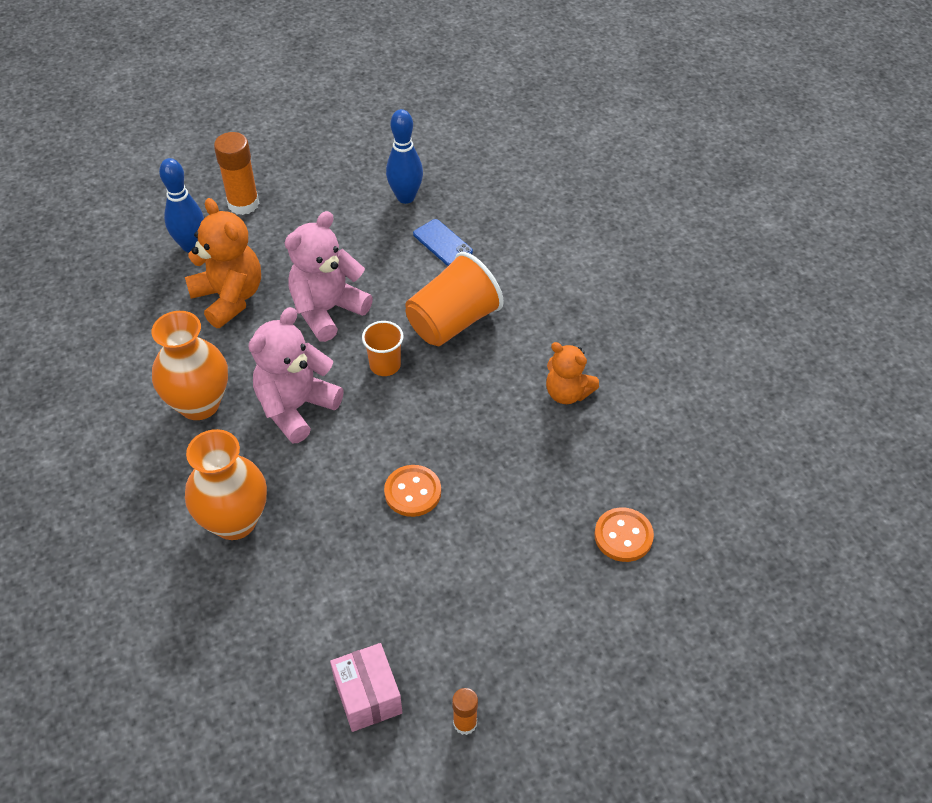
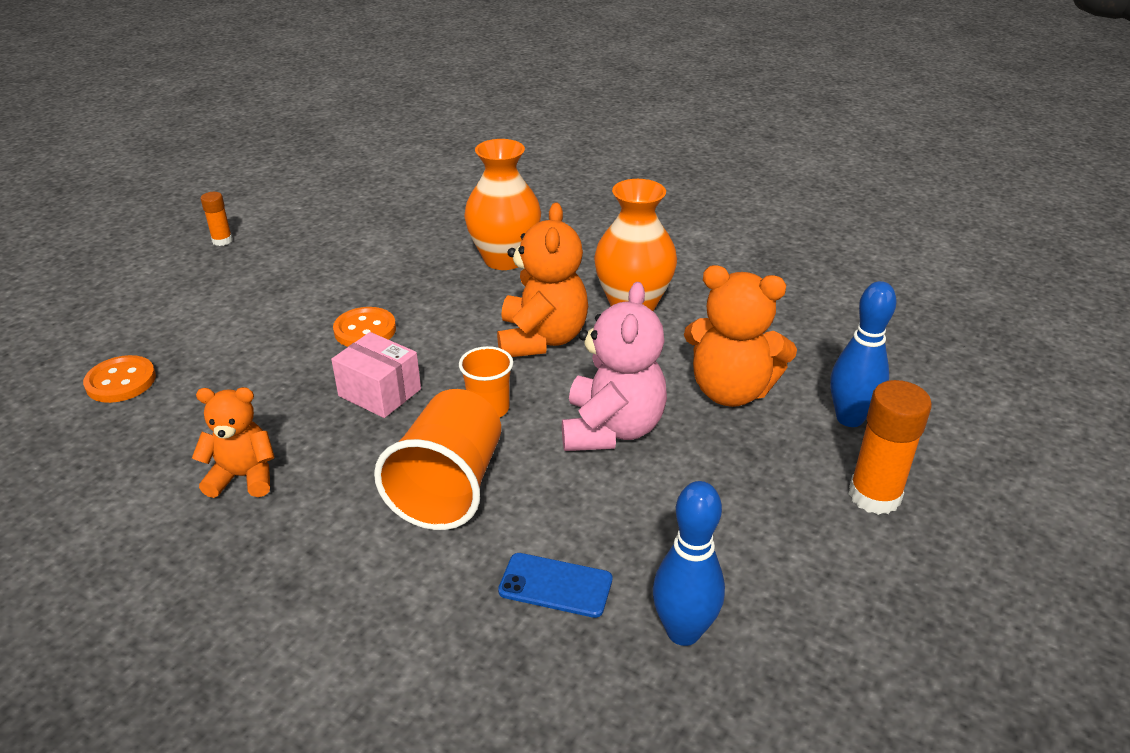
camera: 145 degrees right, 15 degrees down
(296, 407) = (541, 339): pink teddy bear -> orange teddy bear
(368, 696) = (307, 227): pink box -> pink box (379, 392)

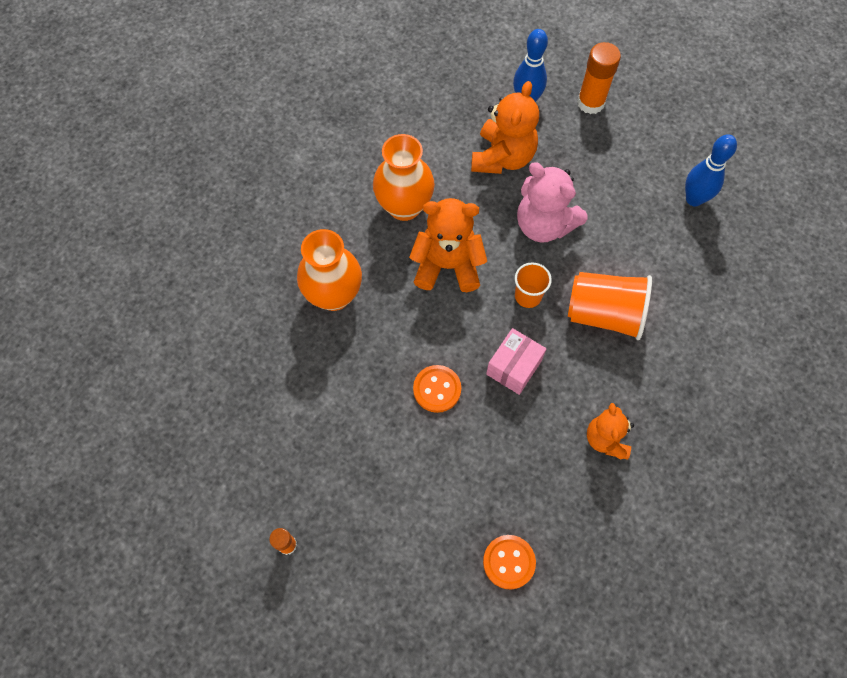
camera: 90 degrees left, 30 degrees up
(555, 585) = (672, 255): blue phone -> none
(612, 429) = (544, 225): pink teddy bear -> pink teddy bear turned 150 degrees counterclockwise

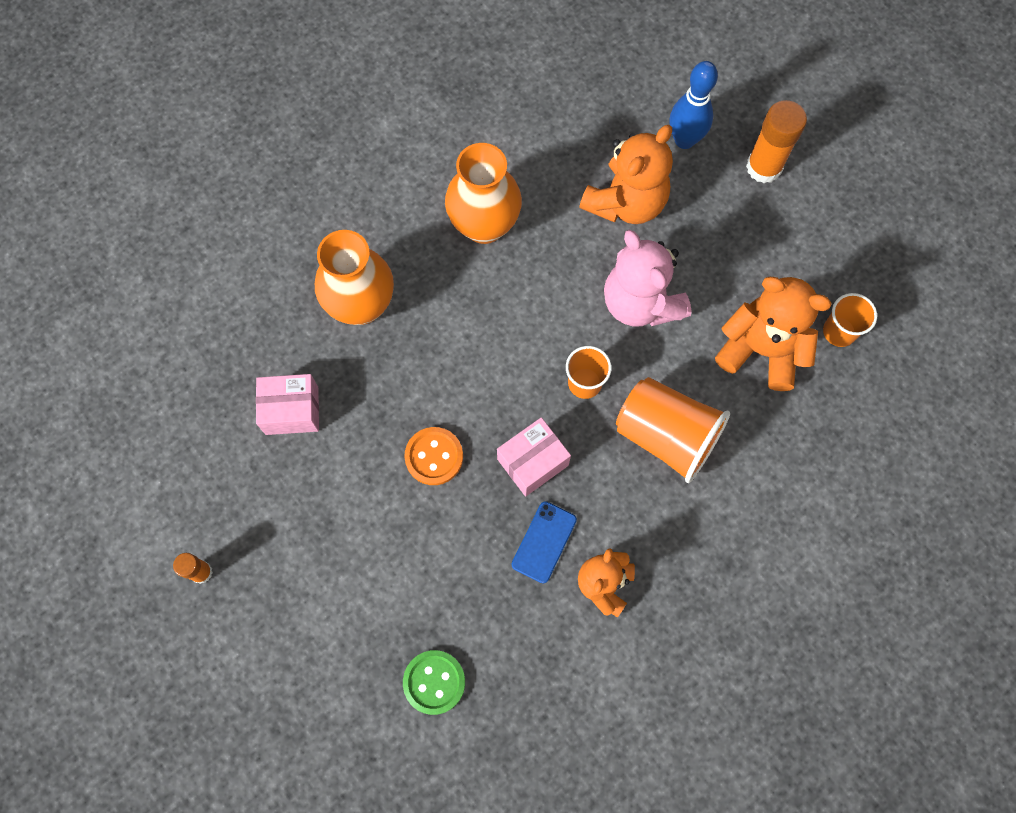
camera: 20 degrees right, 5 degrees up
(311, 393) = (292, 410): none -> pink box
(447, 266) = (505, 314): orange teddy bear -> orange teddy bear (761, 350)
(509, 562) = (434, 682): orange button -> green button
(547, 424) = (544, 542): none -> blue phone
(694, 199) = (839, 332): blue bowling pin -> orange cup

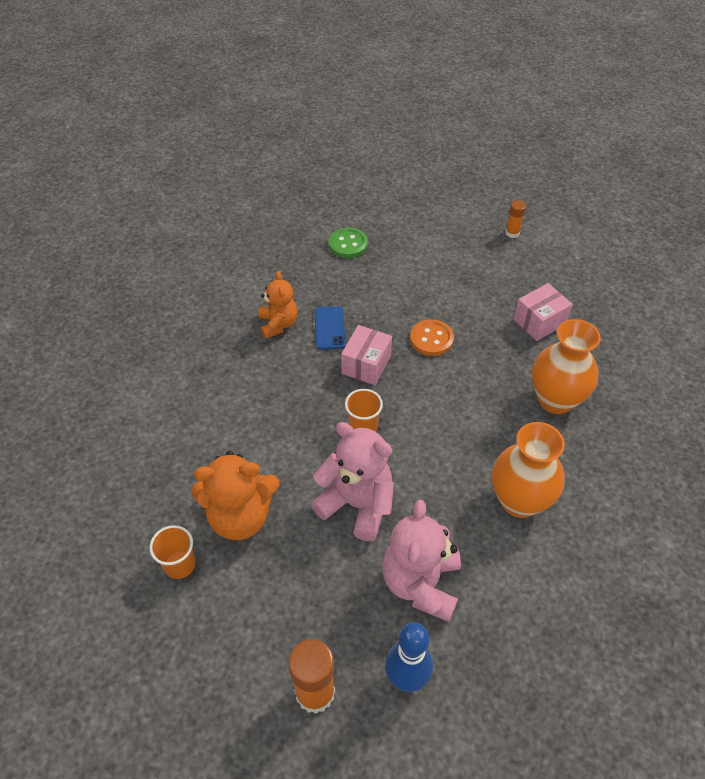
camera: 150 degrees right, 20 degrees down
(626, 202) = (421, 583): orange teddy bear -> pink teddy bear
(666, 436) = (284, 422): orange cup -> none

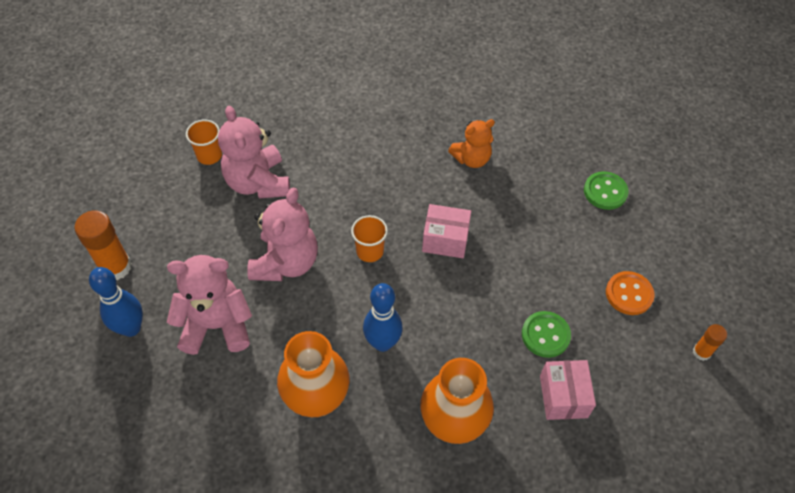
camera: 75 degrees right, 5 degrees up
(240, 516) = (258, 183): orange teddy bear -> pink teddy bear
(329, 328) = (482, 200): blue phone -> none
(431, 339) = (498, 291): orange button -> orange button (629, 294)
(468, 436) = (382, 343): none -> blue bowling pin
(481, 319) = (545, 335): none -> green button
(539, 322) = (563, 396): pink box -> pink box turned 45 degrees clockwise

